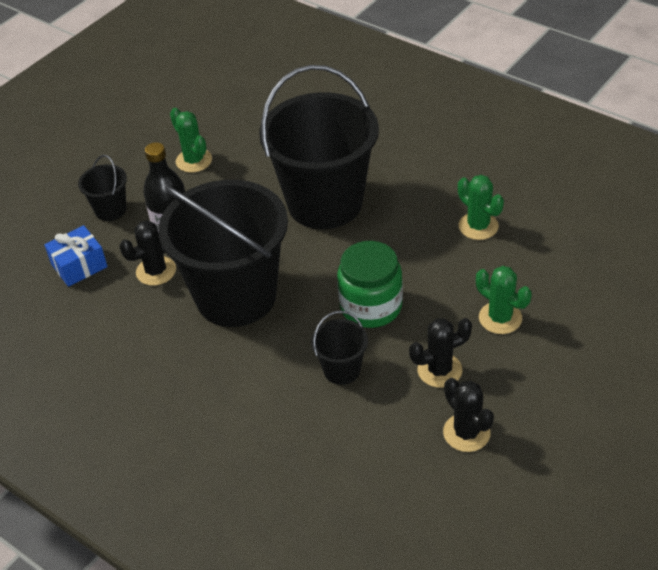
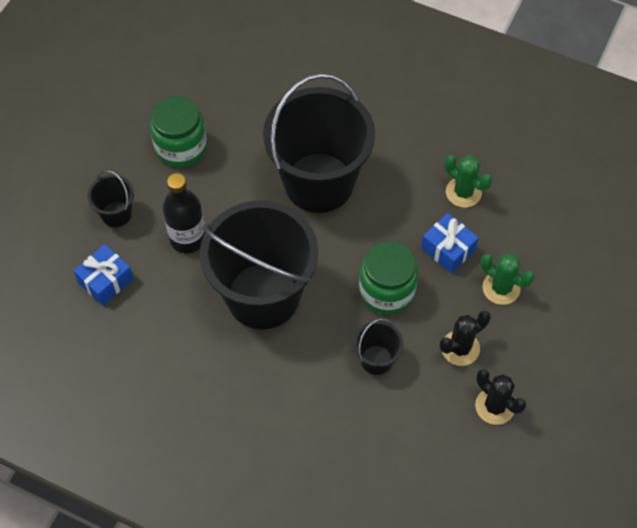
camera: 15 degrees left, 15 degrees up
(156, 271) = (181, 278): black cactus -> none
(194, 161) = (181, 147): green cactus -> green jar
(448, 275) = (448, 249): none -> blue gift

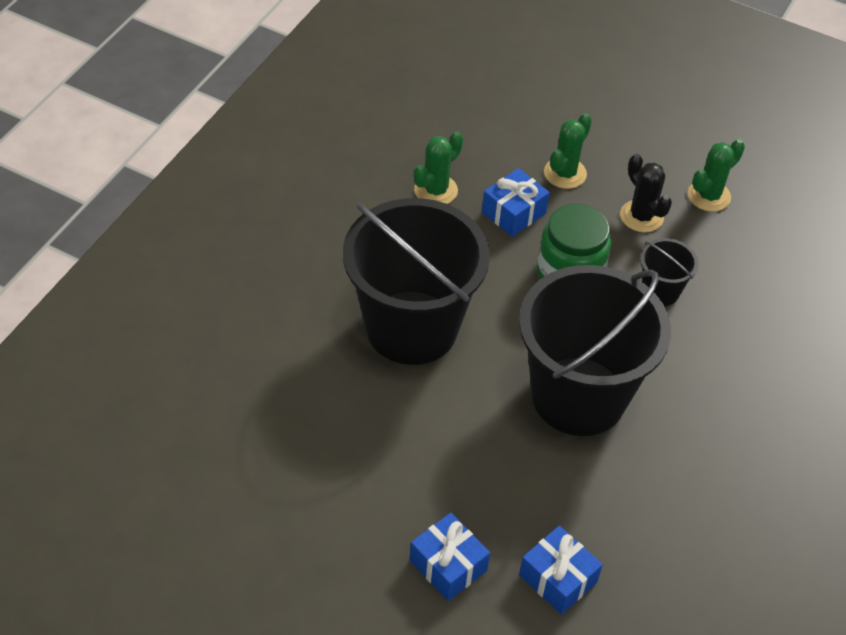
camera: 90 degrees left, 10 degrees down
(116, 214) = (448, 565): black bucket -> blue gift
(181, 147) = (339, 482): green jar -> none
(188, 238) = (492, 477): black bottle -> none
(495, 406) = (709, 196): black cactus -> green cactus

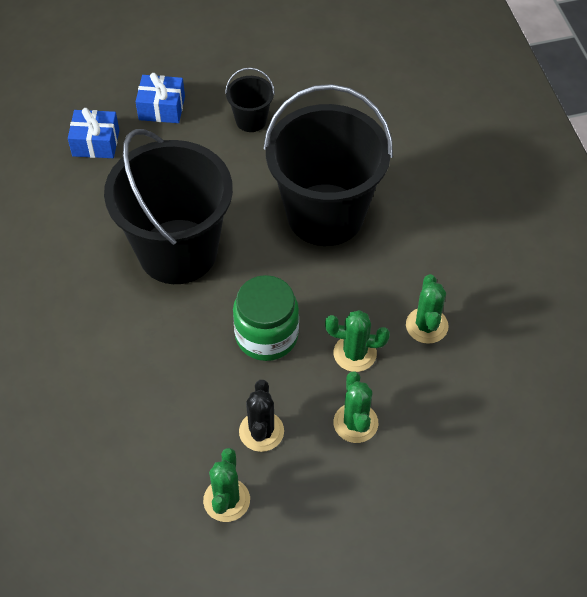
camera: 140 degrees right, 5 degrees up
(513, 213) = (355, 353): blue gift -> green cactus
(641, 216) = (261, 431): black cactus -> black cactus turned 75 degrees clockwise
(660, 291) = (190, 374): black bucket -> black bucket (251, 120)

